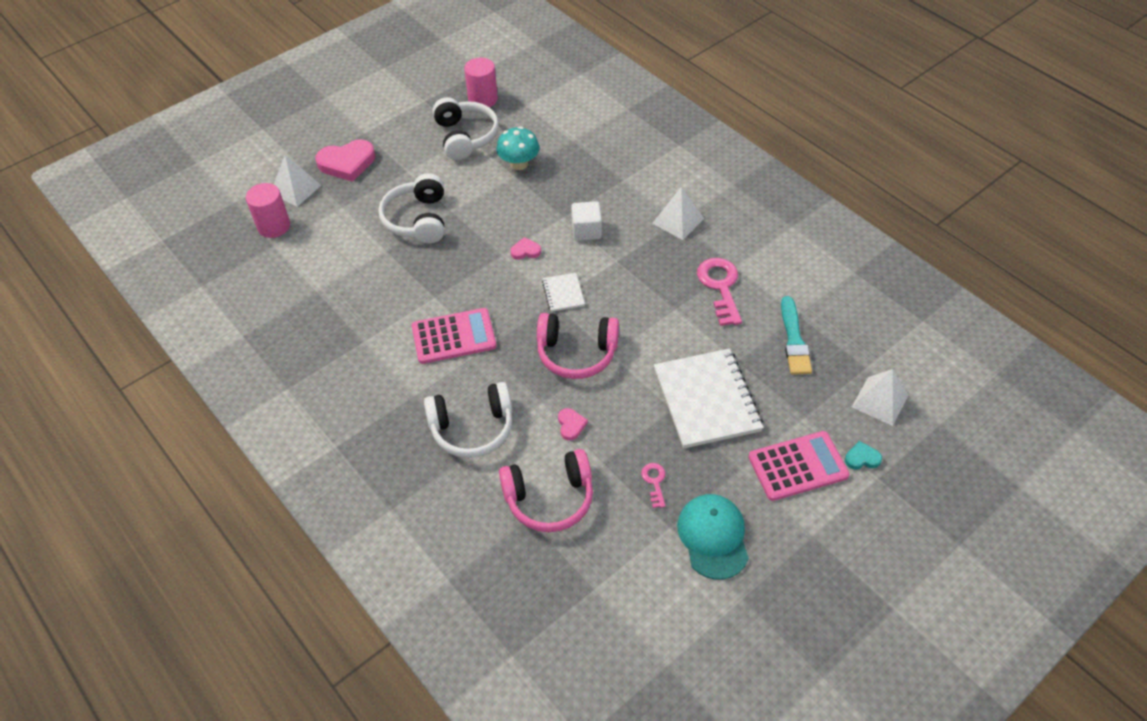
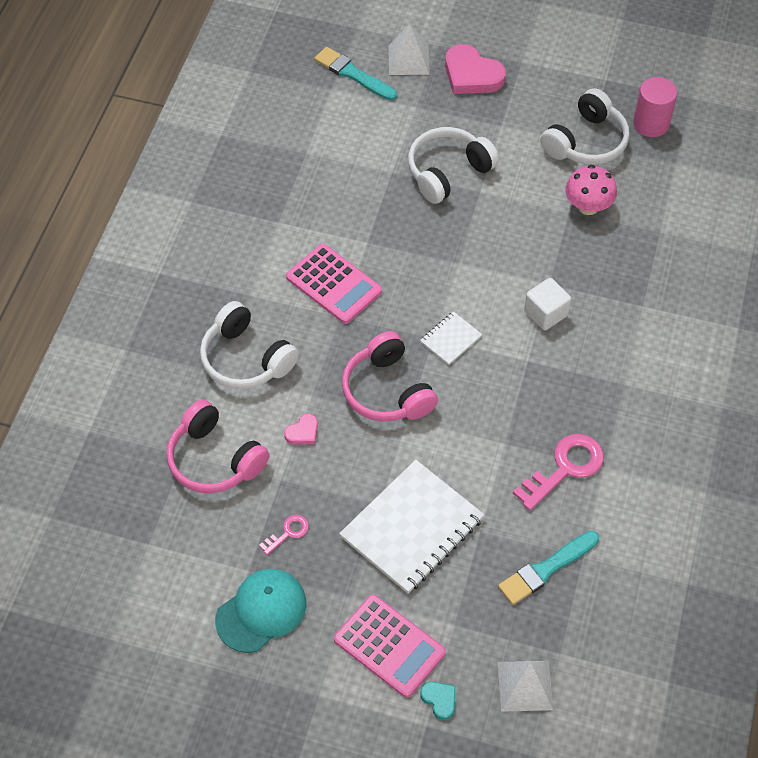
camera: 55 degrees right, 5 degrees up
(274, 226) = (353, 74): pink cylinder -> turquoise brush
(519, 164) = (588, 206): turquoise mushroom -> pink mushroom
(525, 251) = (478, 279): pink heart -> none
(678, 221) = (625, 384): white pyramid -> none

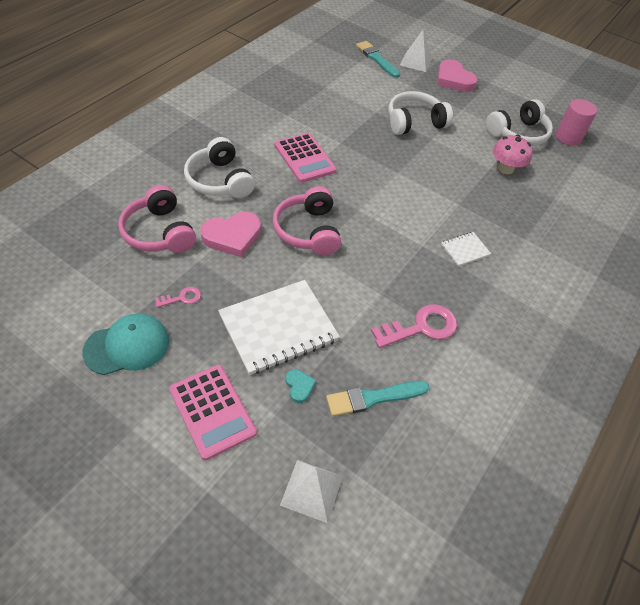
camera: 15 degrees right, 5 degrees down
(303, 432) = (232, 236): pink heart -> pink heart, size x2.05
(439, 700) = (230, 473): turquoise heart -> turquoise heart (299, 386)
(450, 339) = (371, 214): white notebook -> white notebook (465, 250)
(545, 313) = (449, 221): white cube -> none

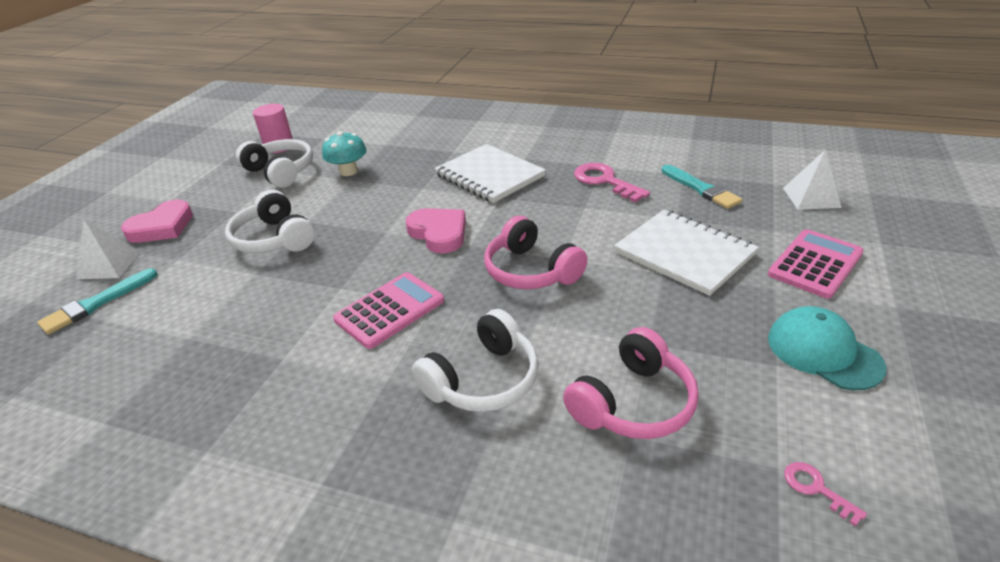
camera: 100 degrees left, 15 degrees down
(182, 298) = (716, 334): pink key -> pink key (816, 489)
(232, 236) = (585, 328): pink heart -> pink heart (439, 233)
(299, 386) = (733, 225): turquoise heart -> none
(308, 231) = (531, 271): pink headphones -> pink headphones turned 75 degrees clockwise
(465, 250) = (489, 175): white notebook -> white notebook, size x2.16
(505, 168) = (348, 171): pink mushroom -> turquoise mushroom

